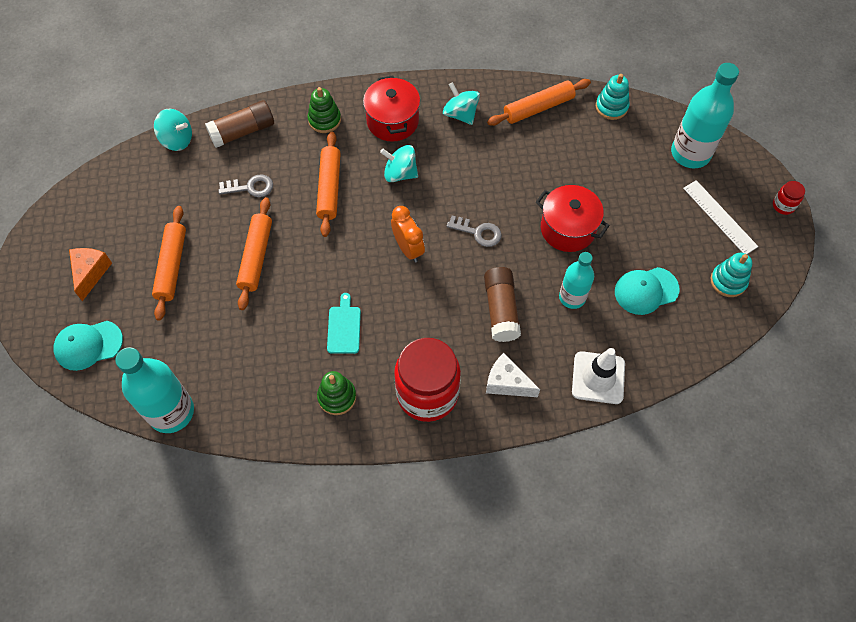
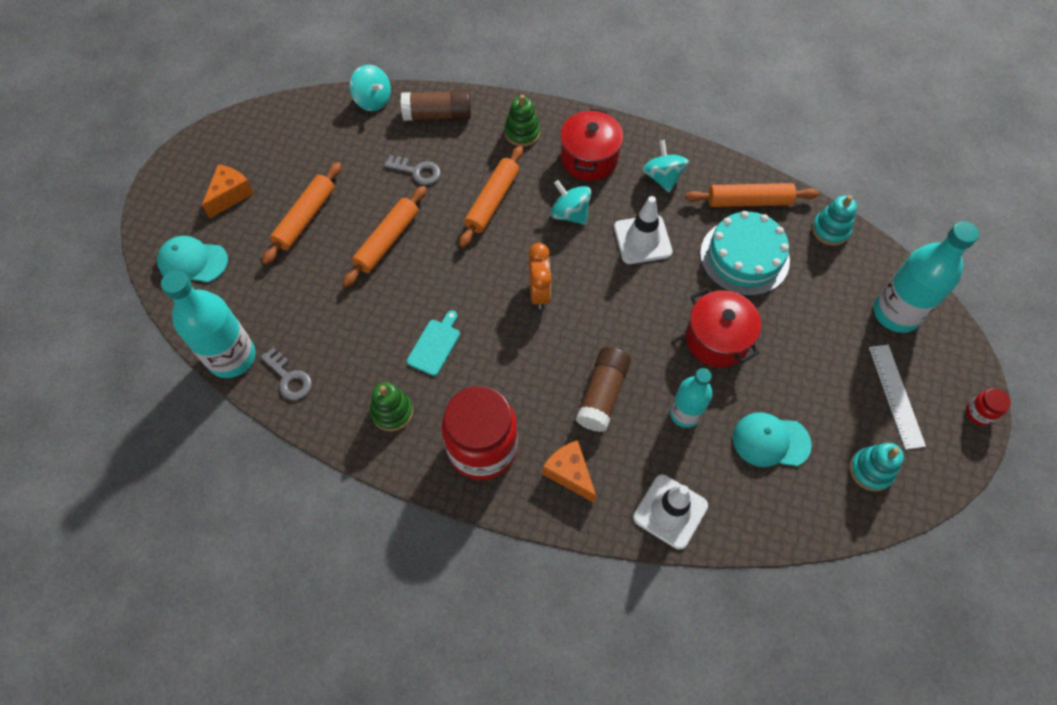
camera: 25 degrees right, 0 degrees up
(470, 172) = (642, 240): none -> white traffic cone
(478, 232) = (619, 305): grey key -> grey key (289, 378)
(506, 383) = (569, 473): white cheese -> orange cheese
(557, 154) = (744, 257): none -> turquoise cake

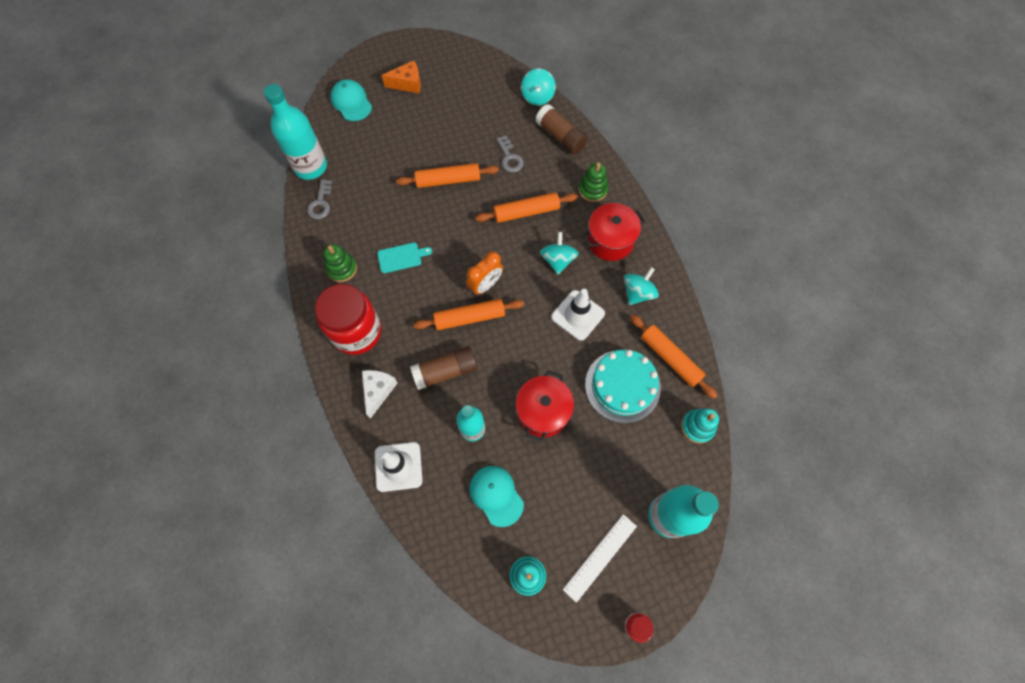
camera: 50 degrees right, 5 degrees up
(305, 218) = (426, 129): orange rolling pin -> orange rolling pin (469, 317)
(569, 473) = (378, 391): orange cheese -> white cheese

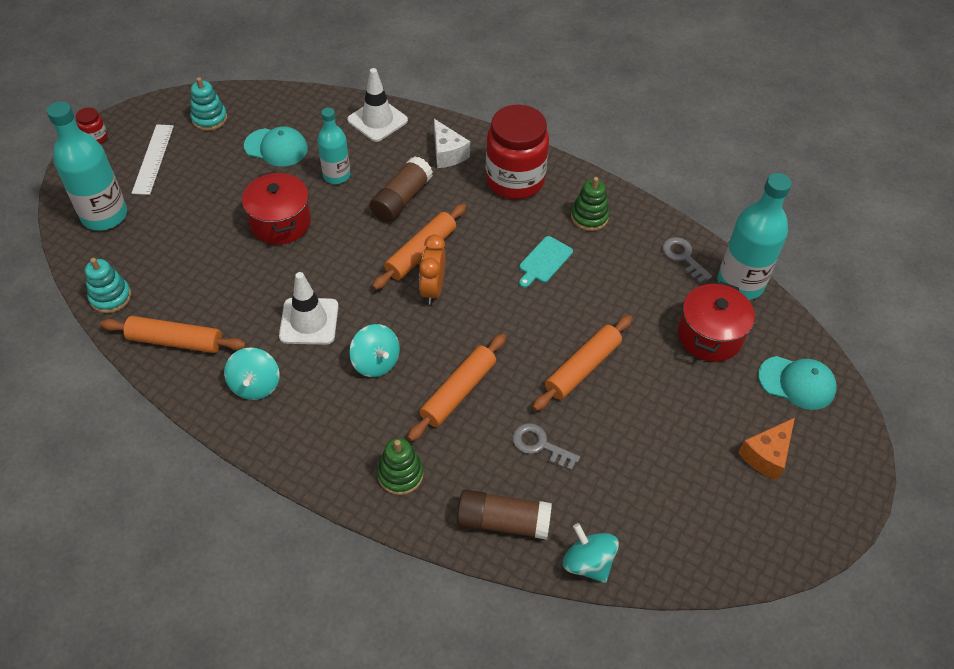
camera: 140 degrees right, 15 degrees down
(610, 240) = (330, 424): red pot -> red pot (710, 336)
(622, 386) = (214, 287): turquoise cake -> none

